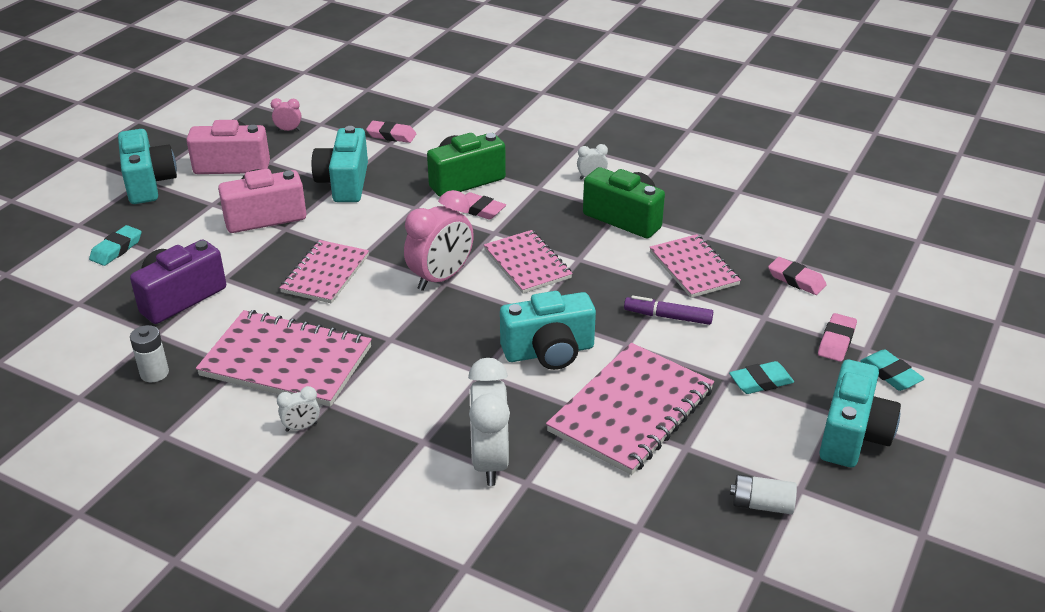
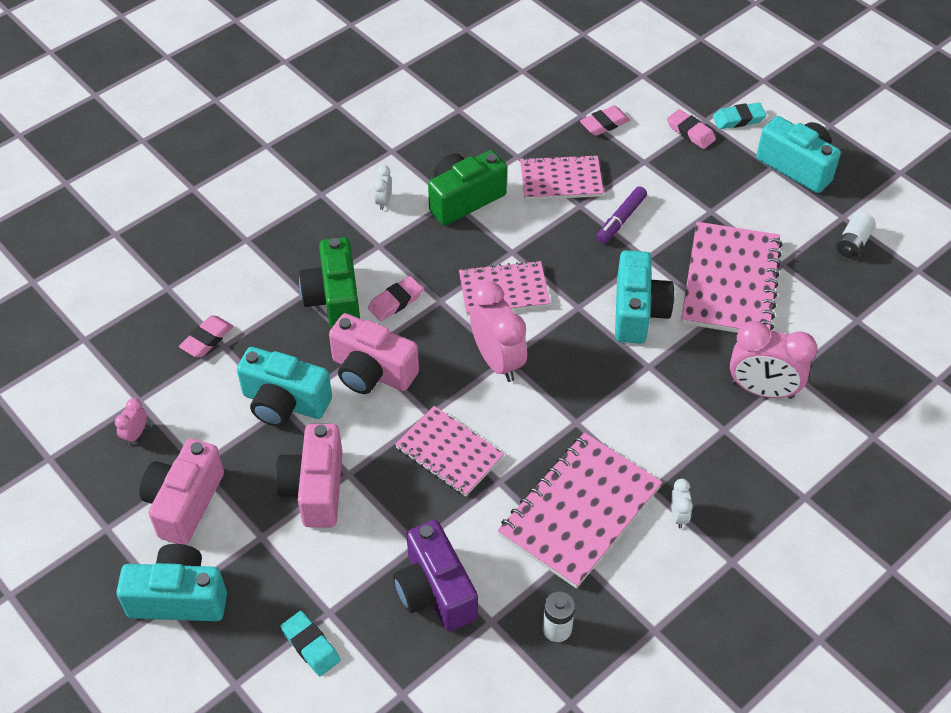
camera: 70 degrees left, 15 degrees up
(395, 215) = (372, 372): none -> pink camera
(490, 461) = (762, 390): white clock -> pink clock
(631, 411) = (730, 282): pink notebook -> pink notebook turned 45 degrees clockwise
(761, 382) = (722, 193): turquoise eraser -> none

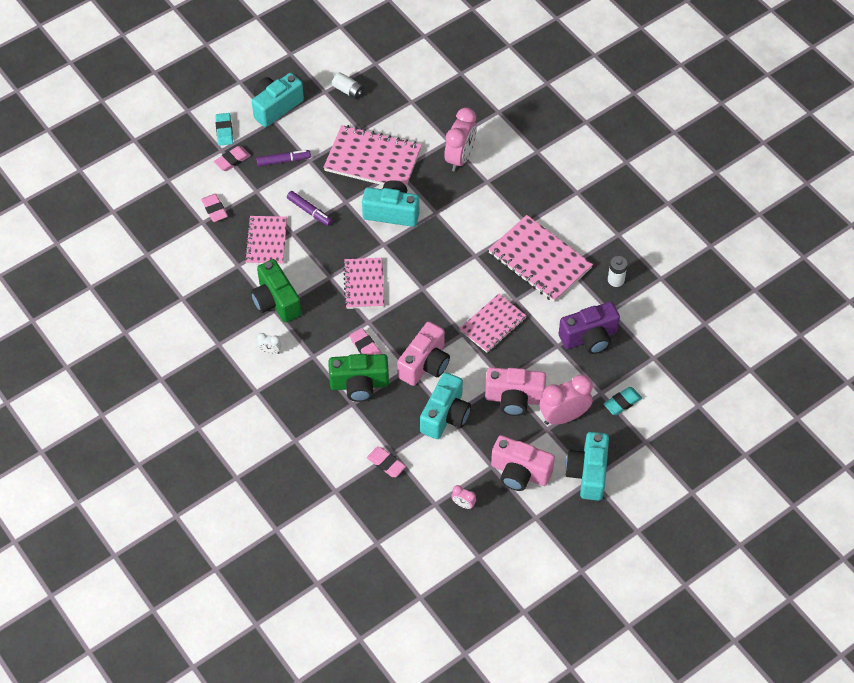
camera: 85 degrees left, 5 degrees up
(497, 361) = (423, 293): pink clock -> pink clock (563, 417)
(678, 515) = (545, 213): white clock -> none
(703, 184) = (283, 161): none -> purple marker

